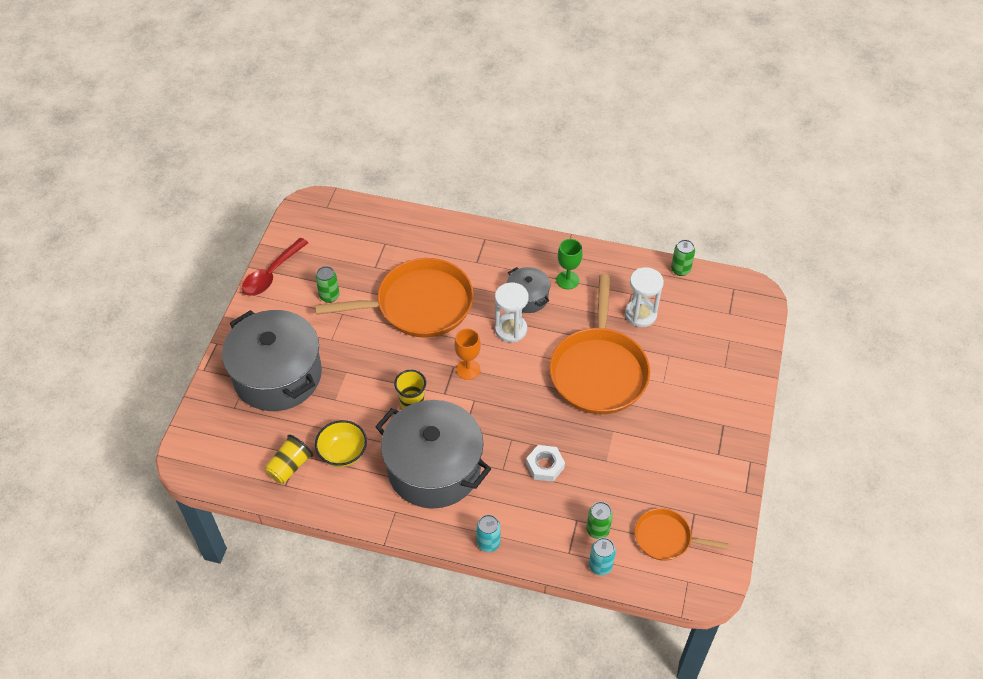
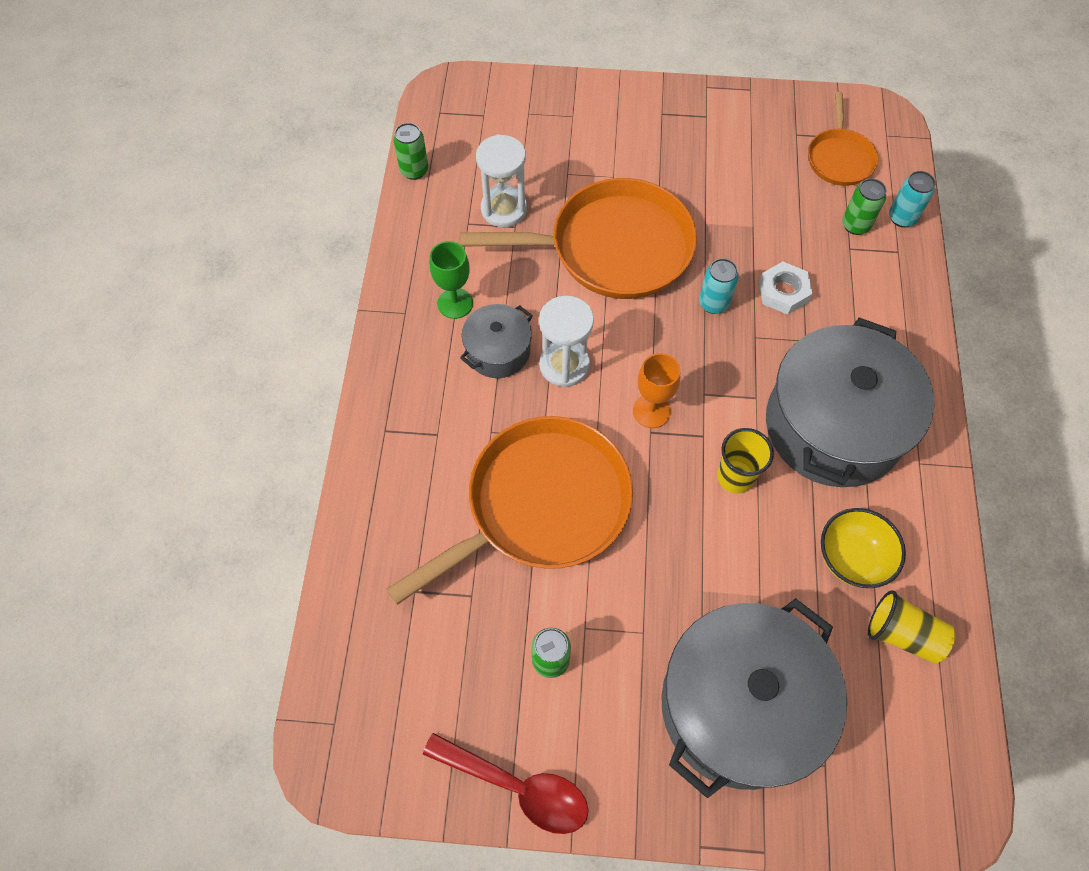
camera: 100 degrees left, 10 degrees up
(419, 305) = (541, 505): orange pan -> orange pan turned 75 degrees clockwise
(488, 543) = (920, 340): turquoise can -> turquoise can (713, 303)

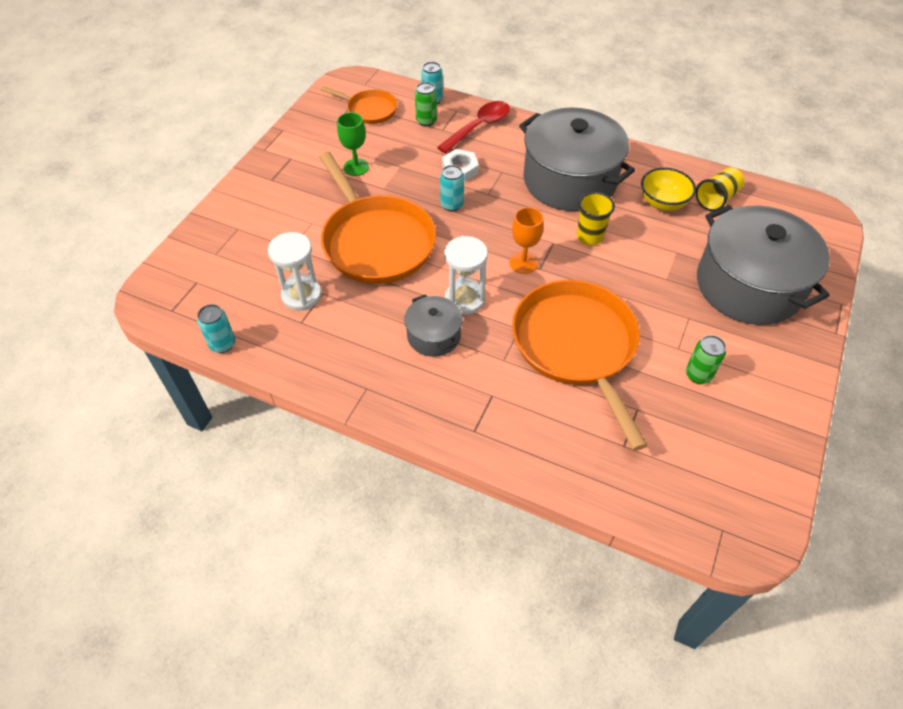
camera: 70 degrees left, 10 degrees down
(414, 170) = (222, 344): green can -> turquoise can
(455, 303) = (375, 351): green goblet -> green goblet (356, 167)
(517, 787) = (787, 420): red spoon -> red spoon (479, 127)
(613, 248) = (376, 242): orange pan -> orange pan turned 135 degrees clockwise

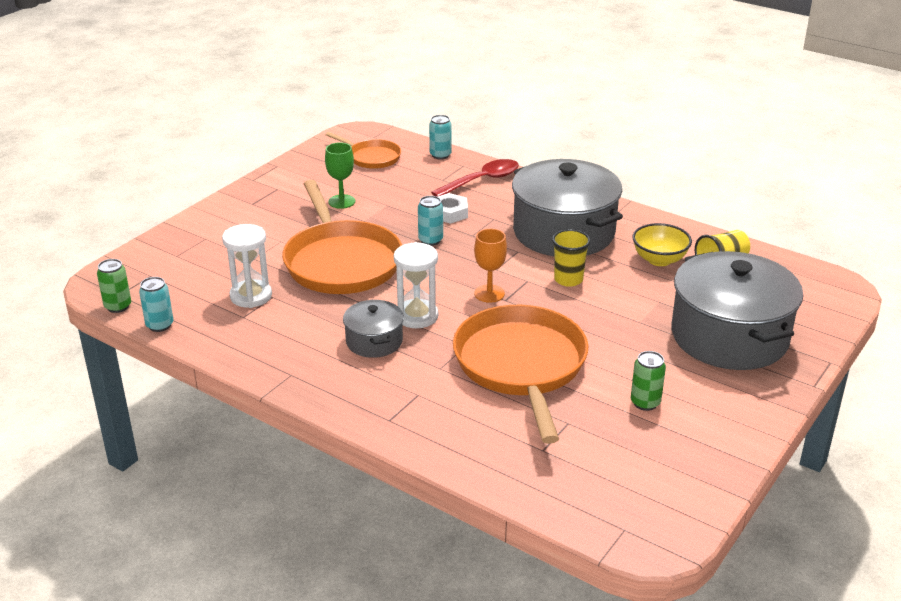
camera: 10 degrees right, 20 degrees down
(426, 121) = (428, 171): green can -> green can (118, 306)

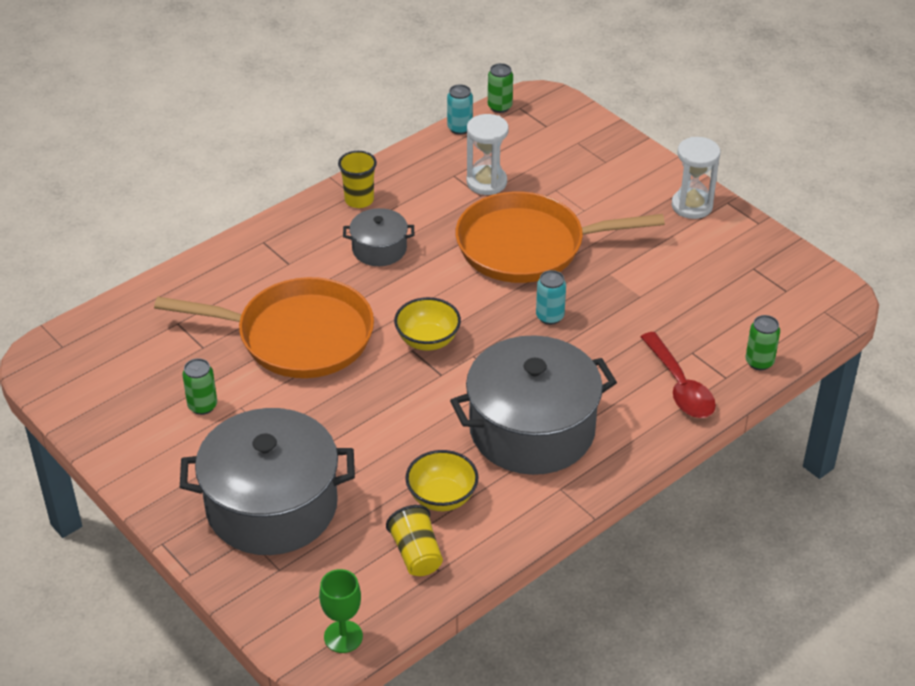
camera: 105 degrees right, 10 degrees up
(341, 201) = (657, 262): green goblet -> green goblet (343, 636)
(372, 157) = (765, 301): orange pan -> none
(417, 316) = (408, 282): white hourglass -> white hourglass (692, 206)
(440, 155) = (759, 362): turquoise can -> green can
(449, 213) = (606, 342): white nut -> none
(489, 293) = (427, 340): orange goblet -> yellow bowl
(568, 279) = (430, 407): yellow cup -> yellow cup (359, 200)

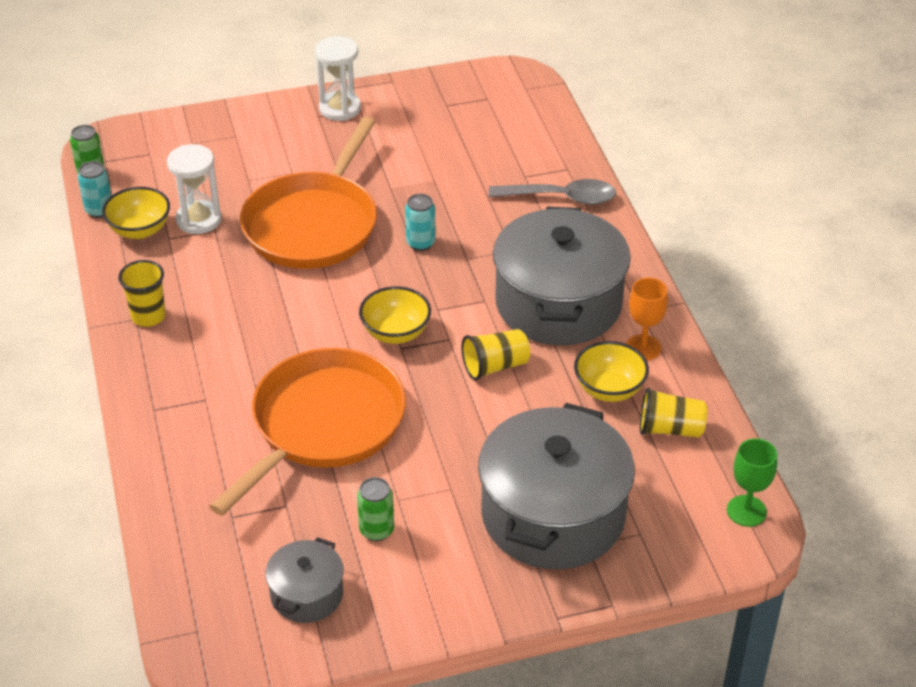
camera: 65 degrees left, 0 degrees up
(379, 249) = (237, 325): grey pot -> grey pot (307, 594)
(425, 414) = (495, 366): none -> yellow cup
(452, 157) = (140, 230): none -> yellow bowl
(511, 505) = (643, 347): none -> orange goblet
(680, 386) = (561, 198): red spoon -> grey spoon
(759, 362) = (561, 144): green can -> none

